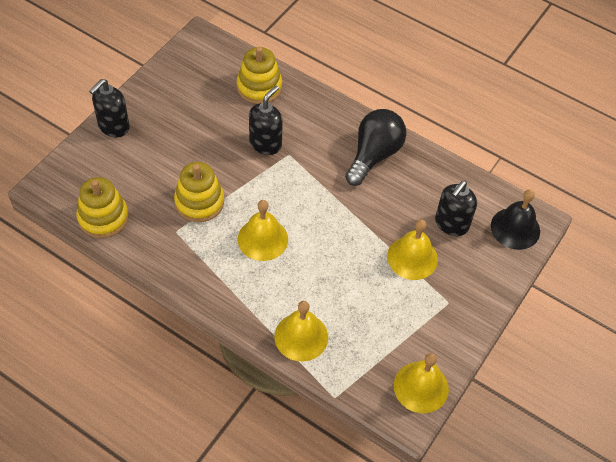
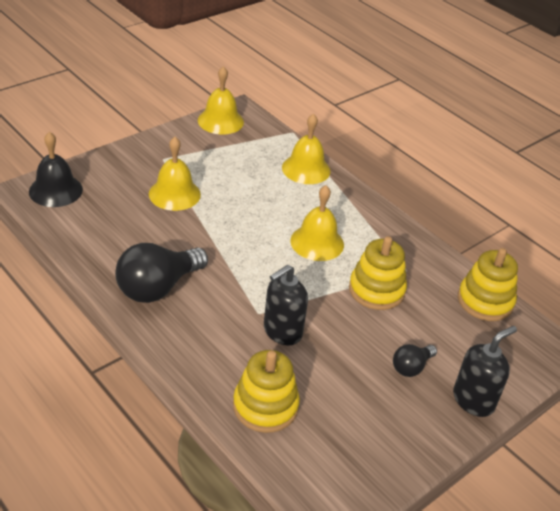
camera: 165 degrees left, 15 degrees down
(162, 140) = (411, 367): none -> black light bulb
(451, 224) = (117, 208): black soap dispenser -> none

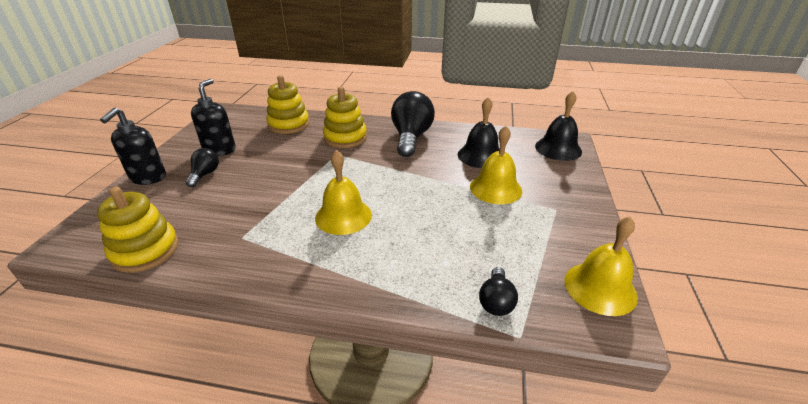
camera: 145 degrees right, 5 degrees down
(132, 226) = (480, 155): none -> black bell
(282, 332) = (311, 153): black soap dispenser -> black soap dispenser (220, 150)
(283, 147) = (496, 301): none -> black light bulb
(306, 169) = (437, 287): yellow bell -> none
(376, 290) = (261, 207): yellow stacking toy -> yellow stacking toy (345, 137)

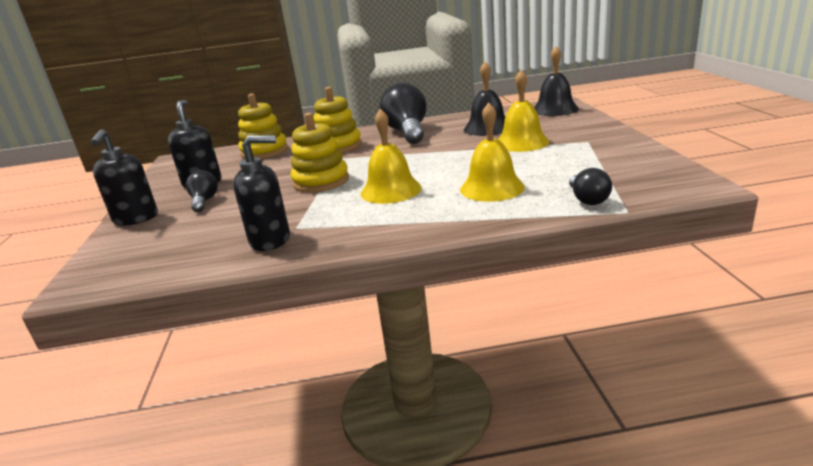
camera: 15 degrees left, 10 degrees down
(145, 250) = (193, 261): yellow stacking toy -> yellow stacking toy (321, 181)
(213, 246) = (271, 240): none -> black soap dispenser
(600, 288) = (666, 171): yellow bell -> yellow bell (492, 188)

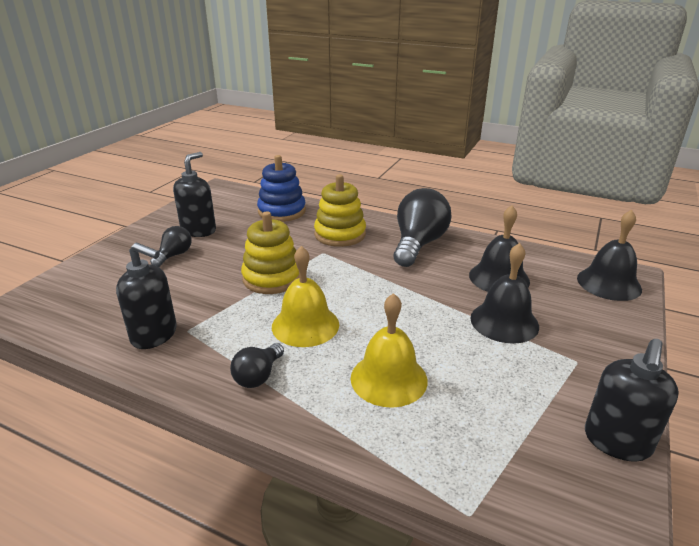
camera: 30 degrees right, 5 degrees up
(136, 219) = (117, 251): black soap dispenser -> black soap dispenser (617, 442)
(264, 151) = (282, 211): yellow stacking toy -> blue stacking toy
(522, 142) = (504, 322): yellow bell -> black bell
(587, 199) = (454, 463): black light bulb -> black light bulb (258, 376)

